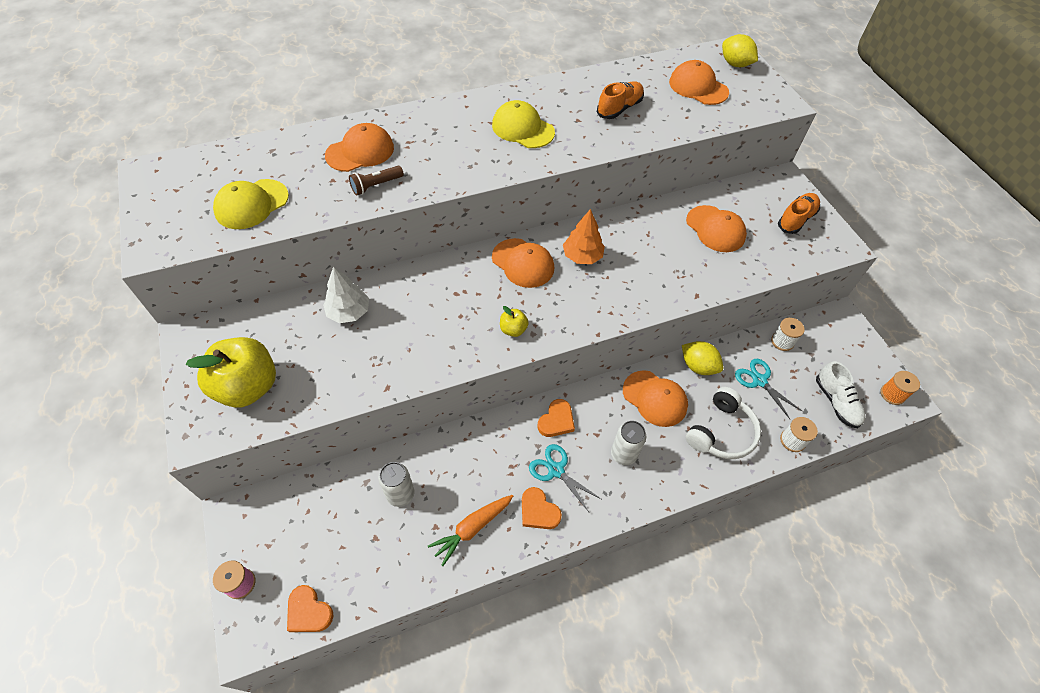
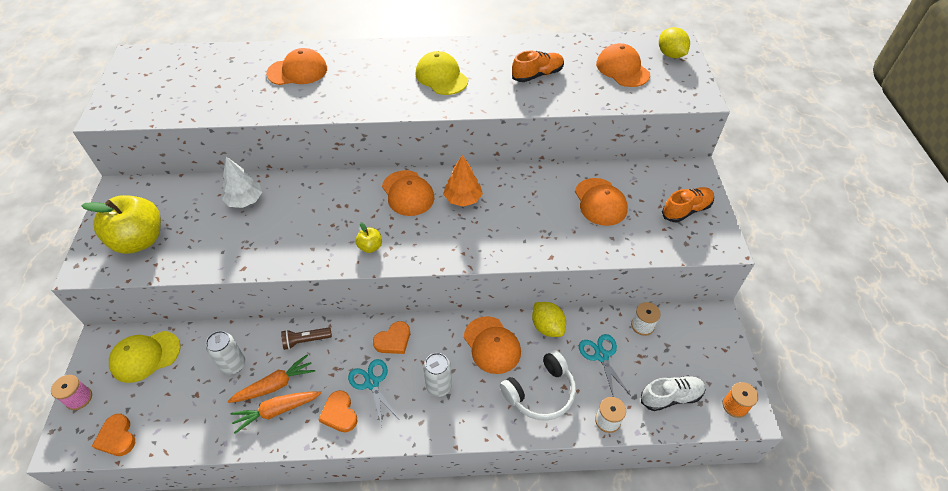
camera: 20 degrees right, 5 degrees down
(251, 204) = (193, 96): yellow cap -> yellow cap (145, 356)
(376, 185) = (295, 100): brown flashlight -> brown flashlight (306, 341)
(457, 502) = (275, 385): none -> orange carrot
(836, 402) = (671, 397): white shoe -> white shoe turned 105 degrees counterclockwise

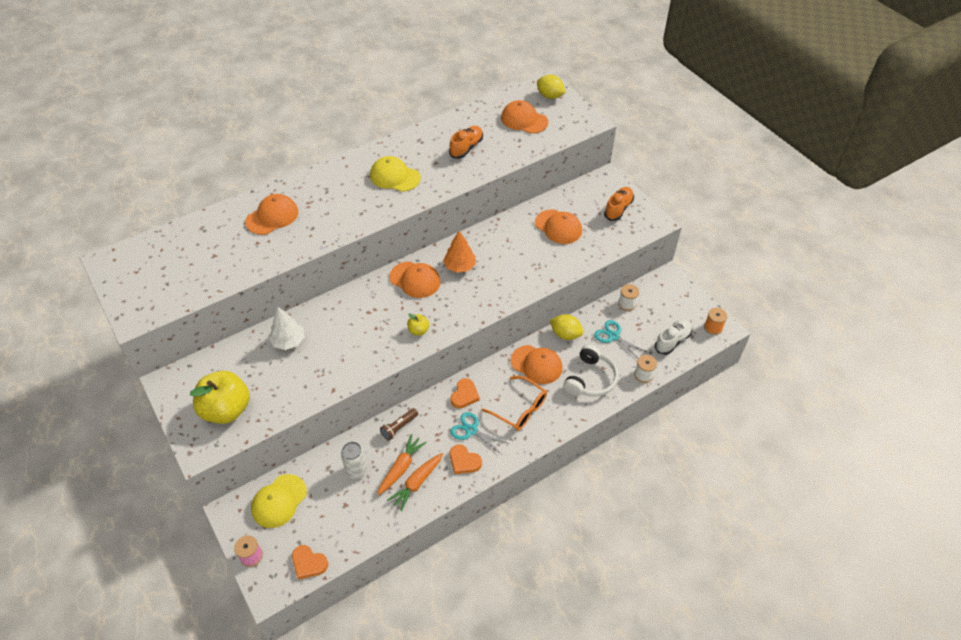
camera: 30 degrees left, 0 degrees up
(439, 386) = (520, 409): white can -> orange glasses

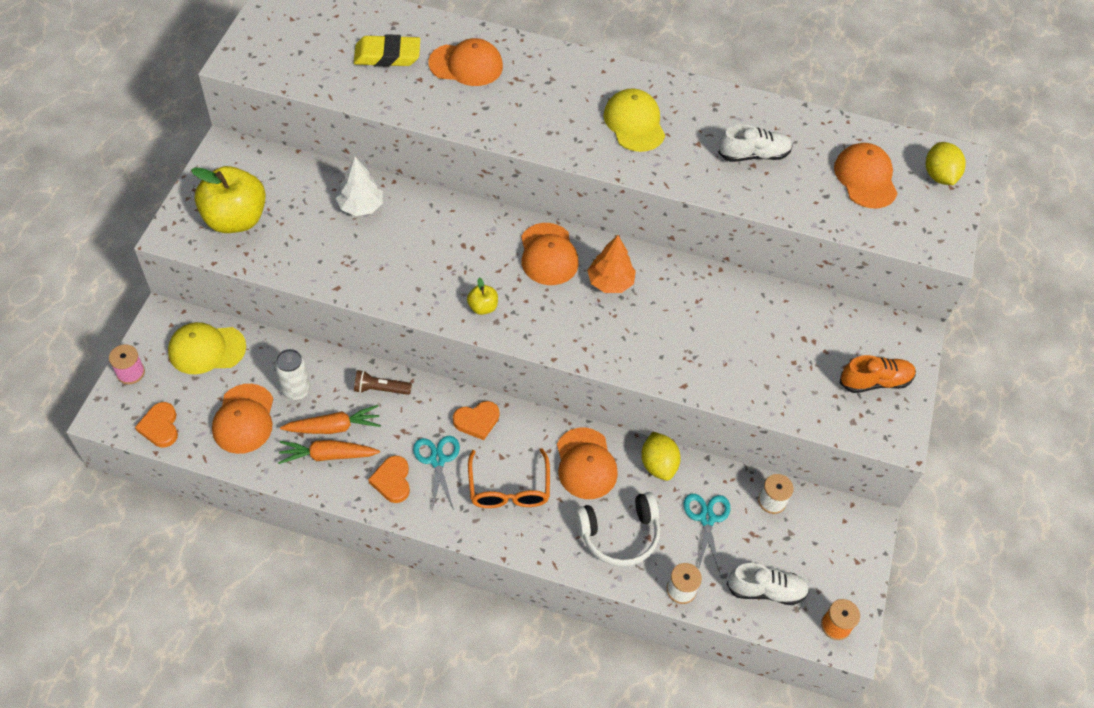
camera: 45 degrees right, 5 degrees up
(222, 246) = (387, 56): none -> yellow eraser
(466, 148) = (753, 155): orange shoe -> white shoe
(558, 227) = (774, 338): orange cap -> orange cap (244, 419)

